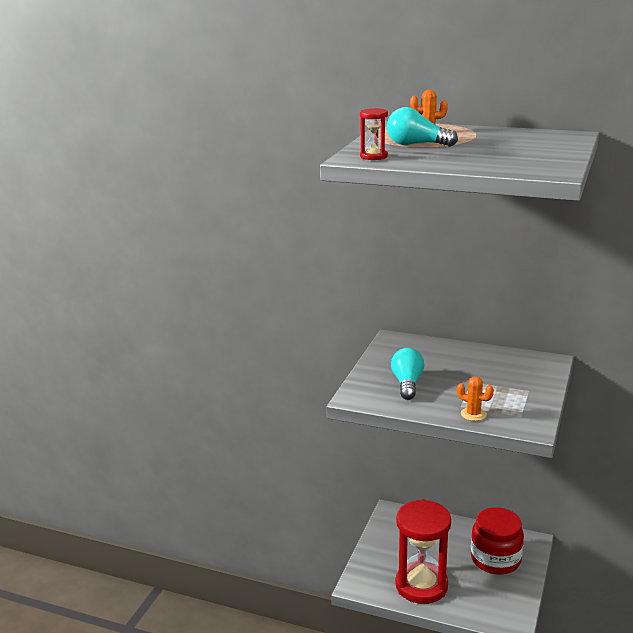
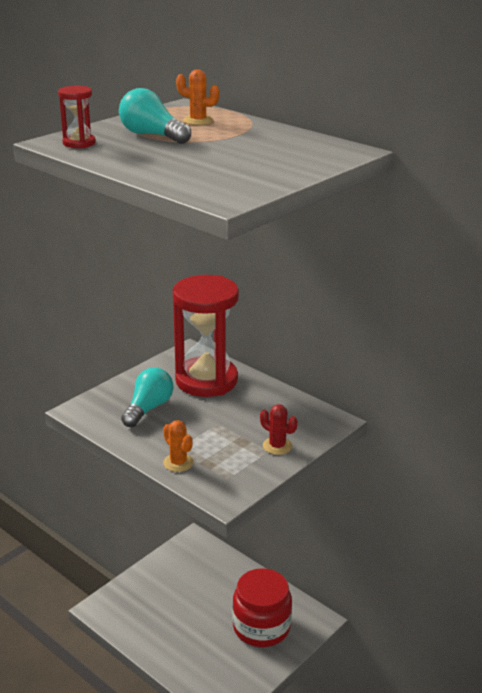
camera: 20 degrees right, 5 degrees up
(421, 585) = (162, 630): red hourglass -> red hourglass (206, 380)
(531, 386) = (277, 446): none -> red cactus

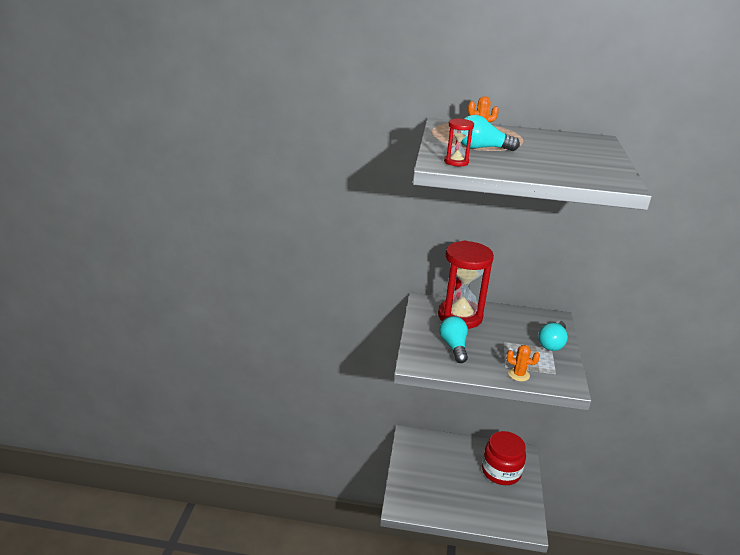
camera: 35 degrees left, 0 degrees up
(277, 446) = (552, 343): red cactus -> turquoise light bulb

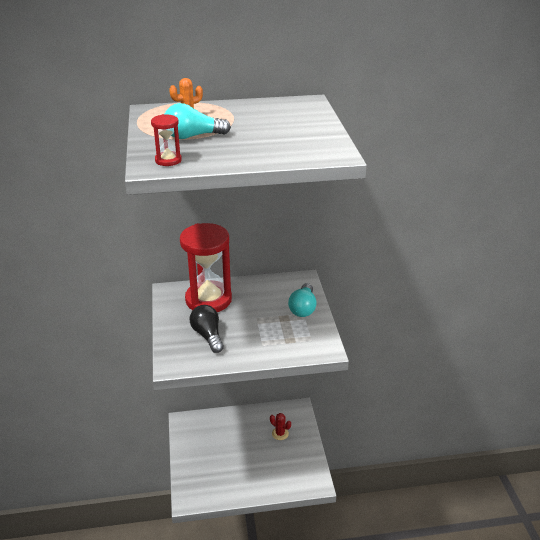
camera: 15 degrees left, 5 degrees up
(454, 347) = (208, 335): turquoise light bulb -> black light bulb
(501, 471) = (280, 433): red jar -> red cactus
(518, 374) = (276, 350): orange cactus -> none

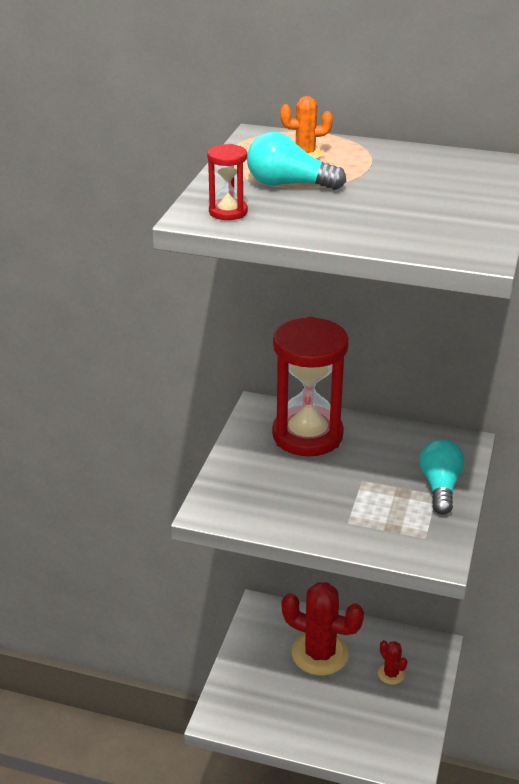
camera: 25 degrees right, 0 degrees up
(208, 335) = (278, 485): black light bulb -> none
(233, 436) = (320, 654): none -> red cactus
(303, 308) = (440, 486): turquoise light bulb -> turquoise light bulb turned 150 degrees clockwise

